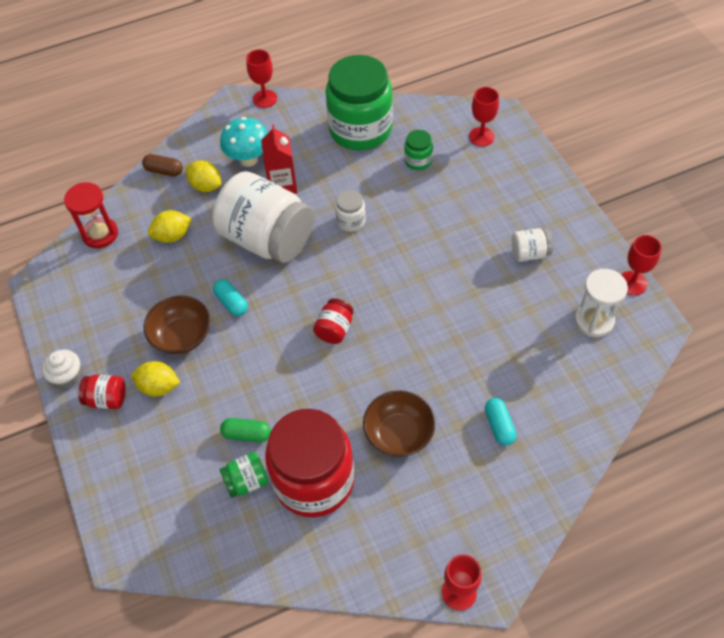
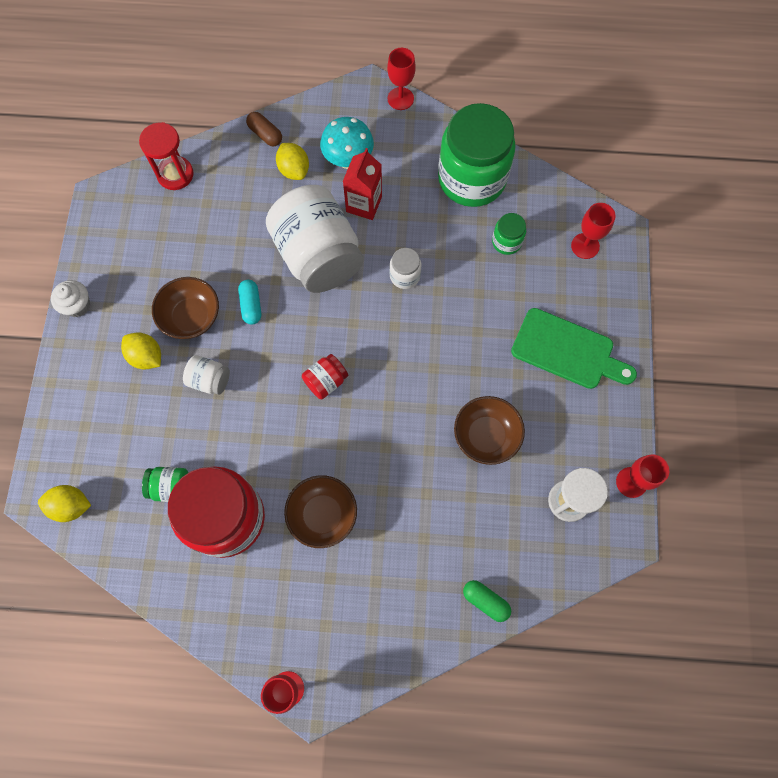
camera: 25 degrees right, 15 degrees up
(107, 399) = (98, 345): red jar -> none
(172, 236) = (236, 209): yellow lemon -> yellow lemon (71, 506)
(247, 434) = (195, 443): green capsule -> green capsule (485, 601)
(496, 306) = (486, 436): none -> brown bowl
(499, 426) = (415, 556): turquoise capsule -> none
(518, 214) = (567, 351): none -> green cutting board
(529, 253) = (552, 398): white jar -> white jar (209, 380)

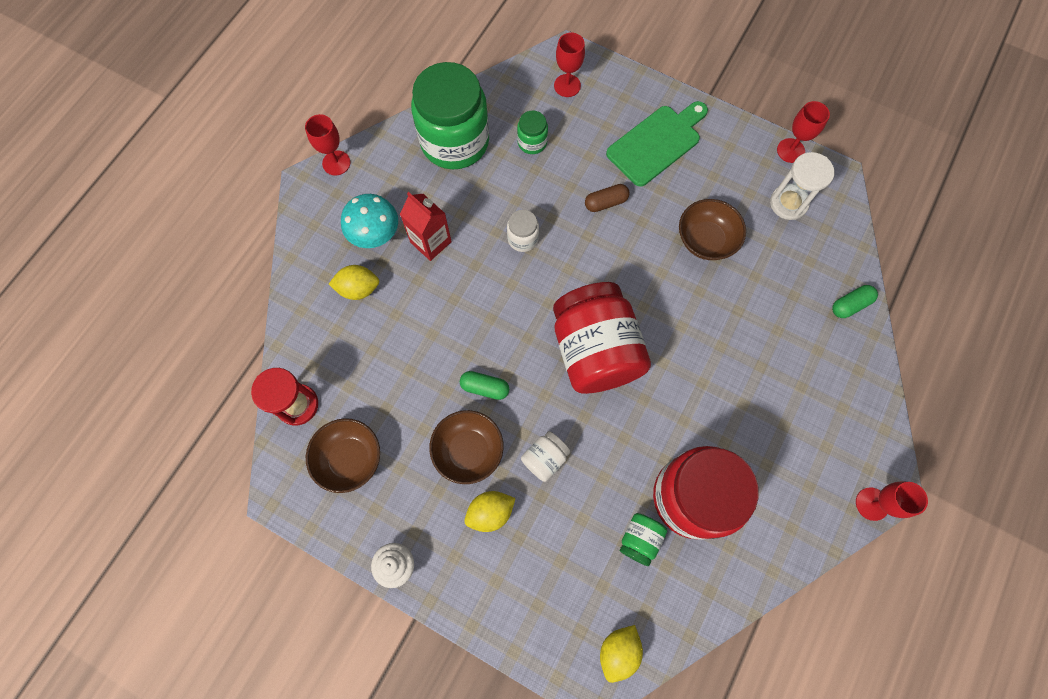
camera: 65 degrees left, 0 degrees up
(251, 305) = (485, 388): turquoise capsule -> green capsule
(265, 134) = (302, 299): brown capsule -> brown capsule (606, 202)
(318, 256) = (463, 305): white jar -> none
(323, 515) = (723, 407): brown bowl -> brown bowl (349, 458)
(326, 381) = (595, 351): red jar -> red jar, size x2.33

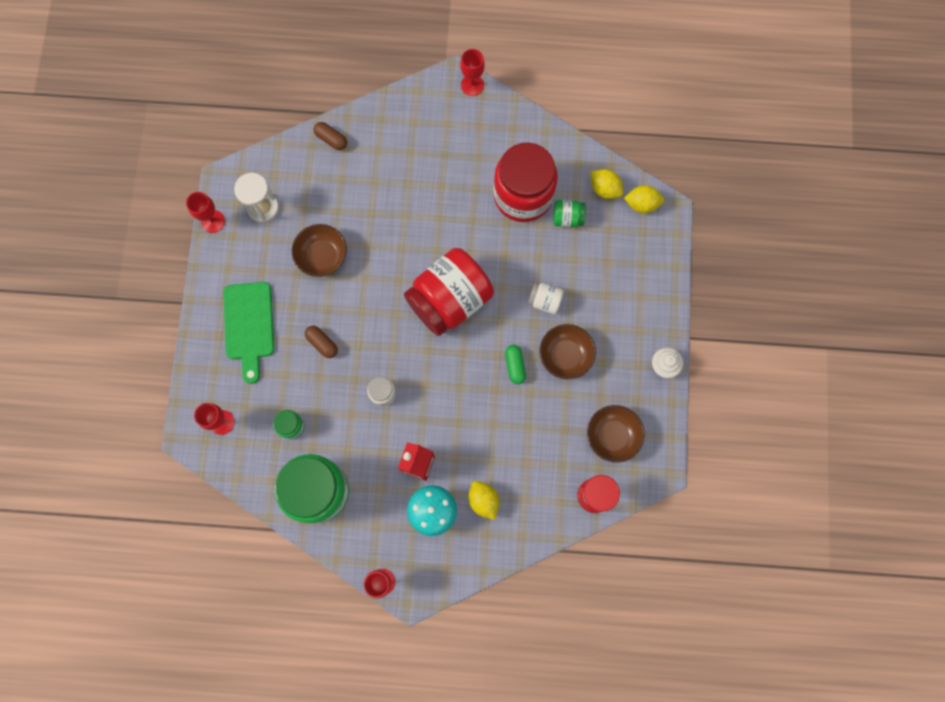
camera: 115 degrees left, 5 degrees up
(490, 512) = (599, 321): yellow lemon -> yellow lemon (604, 189)
(657, 143) = (249, 326): green cutting board -> green cutting board turned 120 degrees counterclockwise
(850, 305) = (331, 139): green capsule -> brown capsule

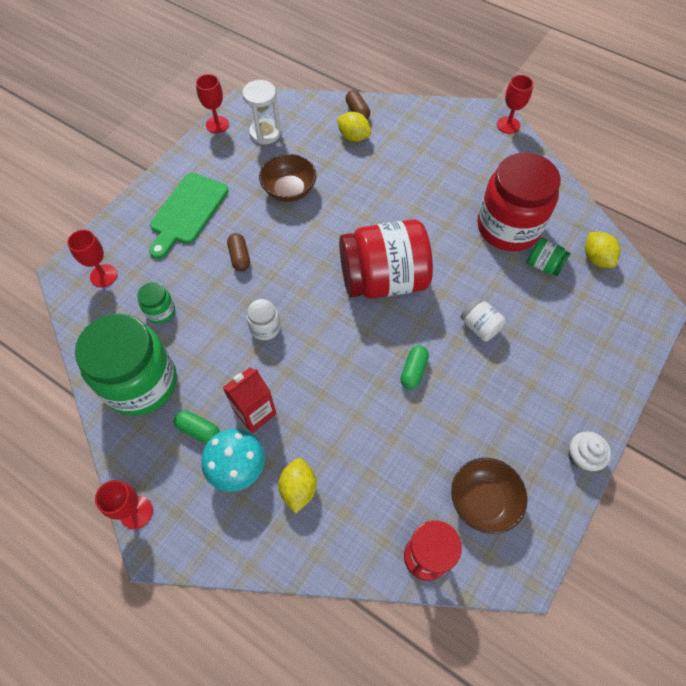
camera: 30 degrees right, 15 degrees down
(386, 501) = (199, 430): none -> green capsule
(565, 355) = (473, 389): brown bowl -> none
(641, 204) = (630, 289): yellow lemon -> yellow lemon (353, 137)

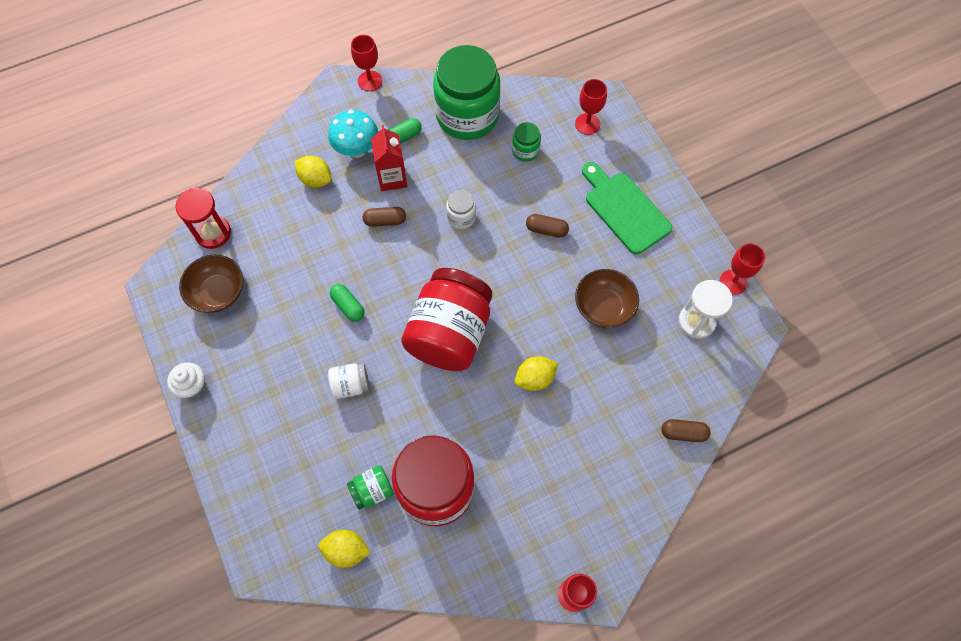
camera: 120 degrees right, 5 degrees up
(307, 391) = (385, 221): none -> brown capsule
(353, 137) = (645, 407): yellow lemon -> yellow lemon (535, 378)

